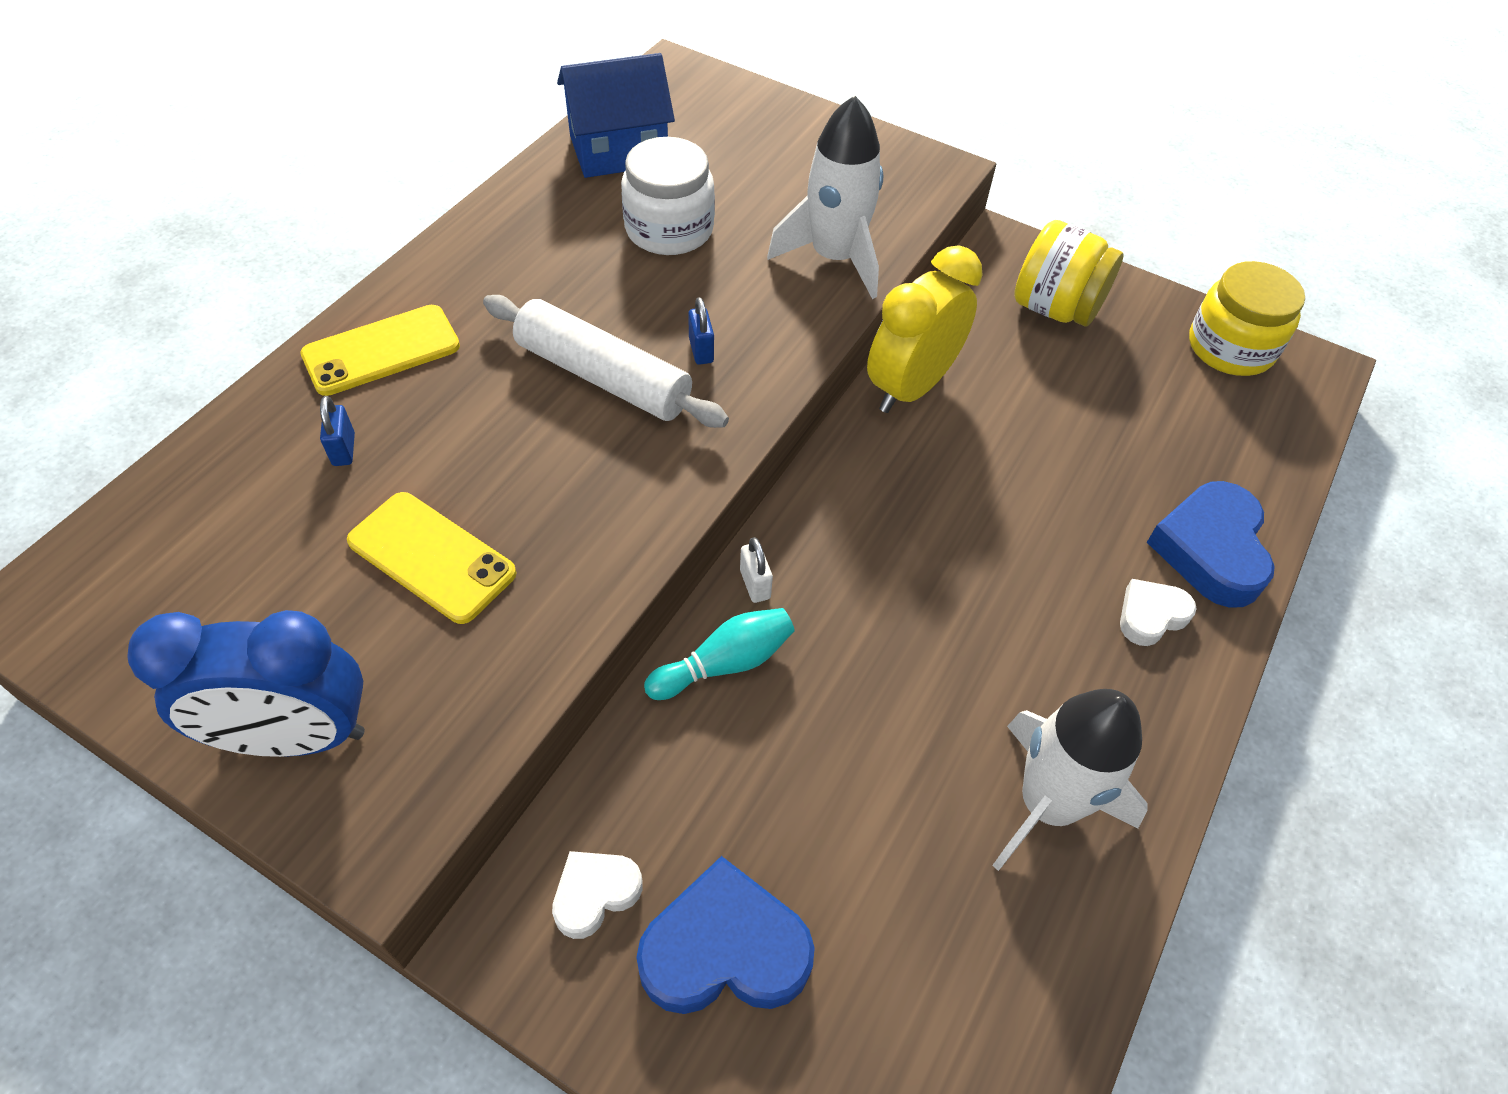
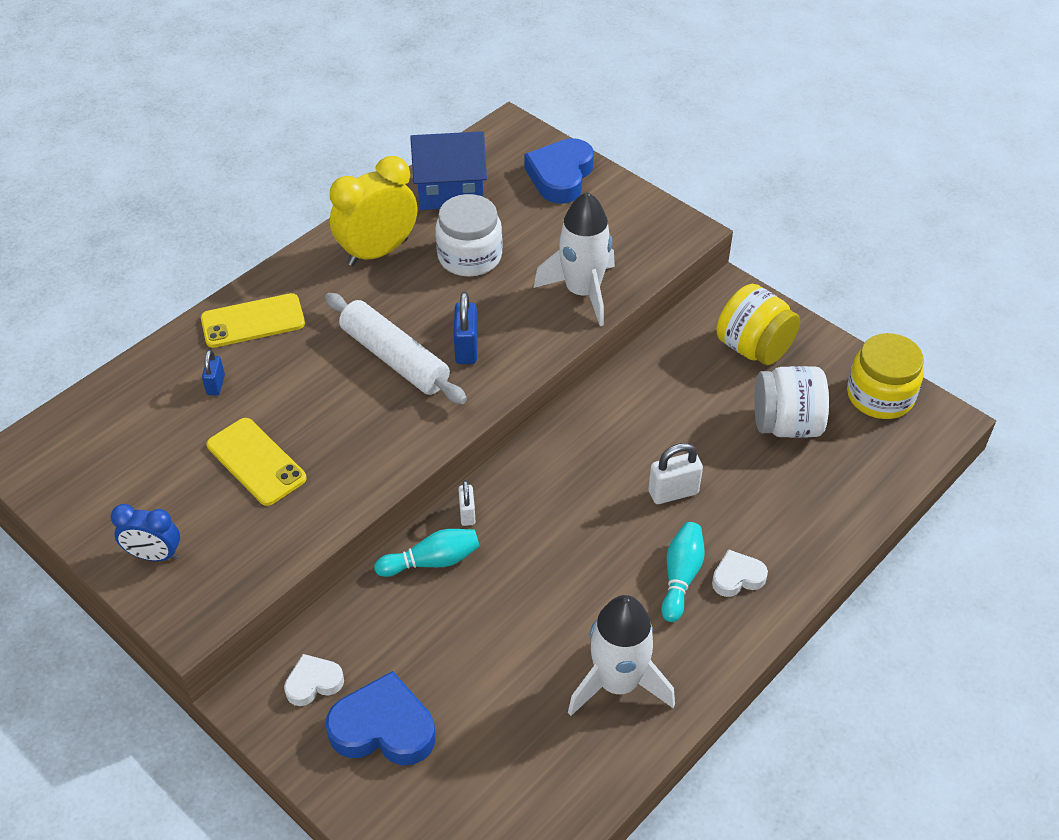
camera: 15 degrees right, 5 degrees down
(295, 736) = (154, 555): blue clock -> blue clock, size x0.58
(701, 350) = (466, 348): blue padlock -> blue padlock, size x1.59
(911, 387) = (621, 393): yellow clock -> yellow clock (378, 252)
(1024, 510) = (673, 492): none -> white padlock
(1077, 627) = (681, 577): none -> turquoise bowling pin
(1132, 399) = (786, 424): none -> white jar
(1210, 550) = (800, 540): blue heart -> blue heart (560, 176)

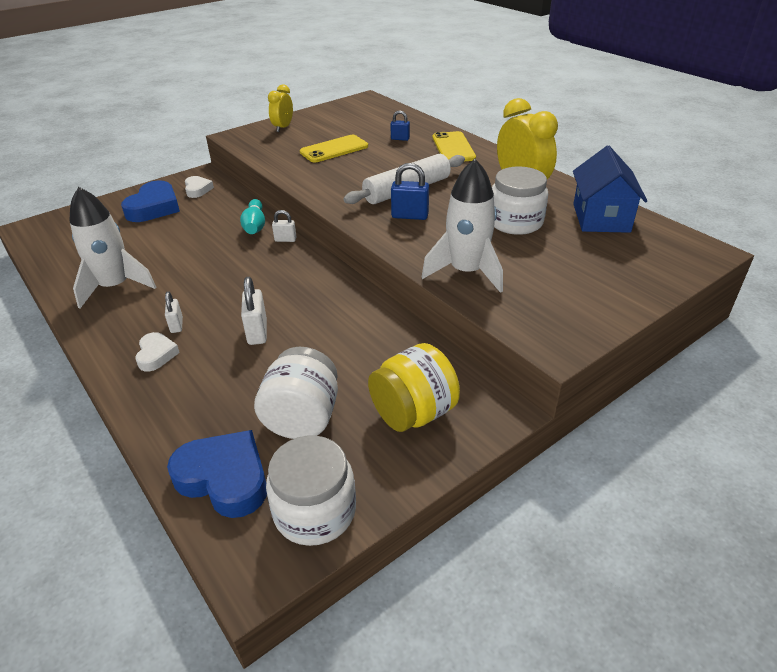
camera: 100 degrees right, 10 degrees down
(154, 555) = (283, 128): blue clock -> yellow clock
(560, 176) = (635, 274): blue heart -> blue heart (224, 478)
(681, 577) = (176, 325): turquoise bowling pin -> white padlock
(880, 396) = (315, 511): yellow jar -> white jar

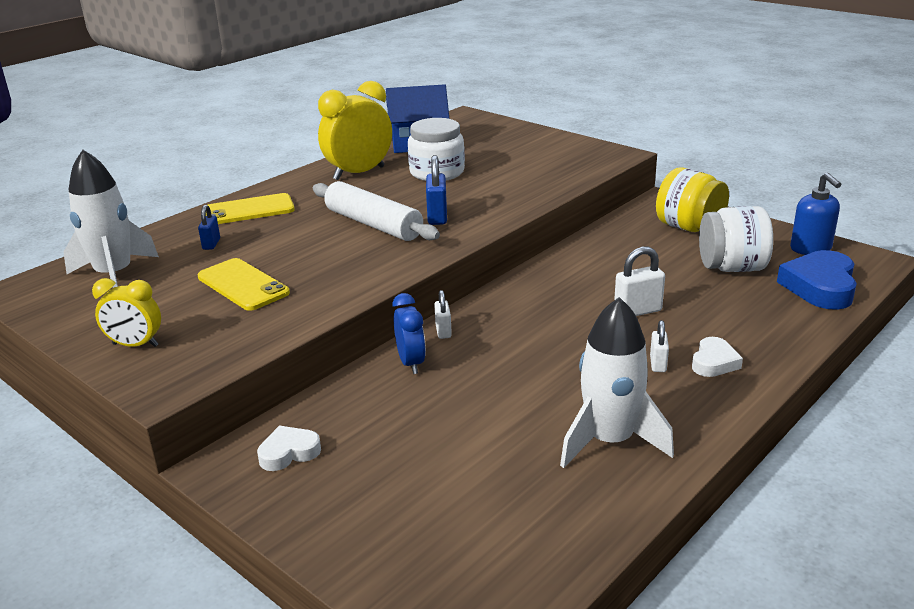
camera: 100 degrees left, 10 degrees down
(154, 207) = (362, 485): blue heart -> none
(156, 355) = (714, 362): white heart -> white heart turned 135 degrees clockwise
(176, 325) = (658, 364): white padlock -> white padlock turned 60 degrees counterclockwise
(255, 226) = (411, 363): turquoise bowling pin -> blue clock
(315, 511) = (811, 249): white jar -> blue soap dispenser
(466, 272) = (535, 185): white rocket -> white rocket (114, 275)

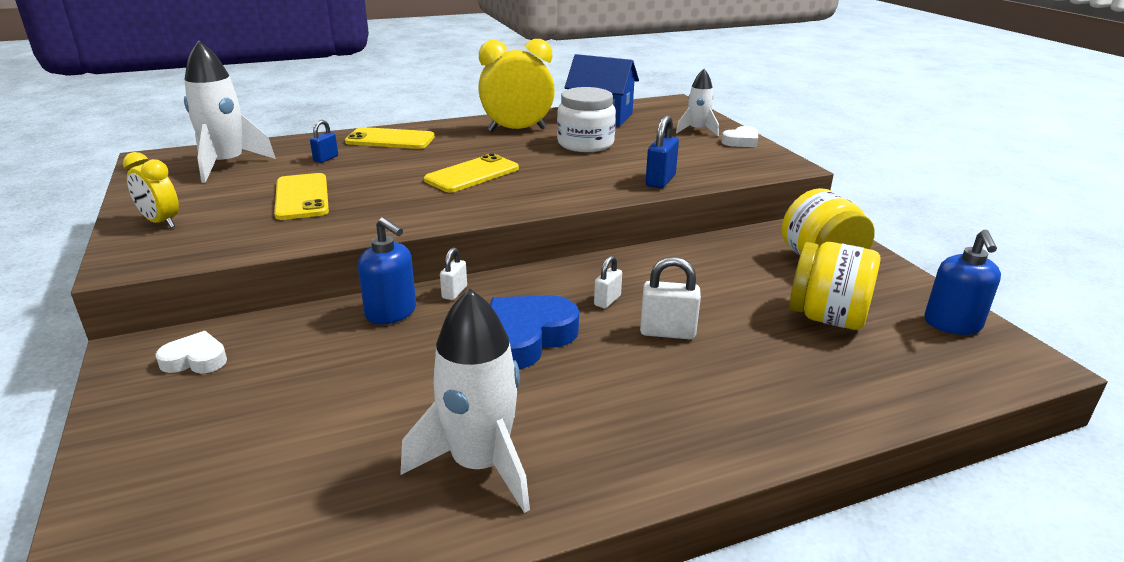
camera: 25 degrees right, 0 degrees up
(373, 224) = (472, 174): white rolling pin -> yellow phone
(411, 363) = (391, 313): blue clock -> blue soap dispenser
(437, 217) = (535, 181): blue padlock -> blue padlock (660, 181)
(515, 139) = (697, 130): none -> white rocket
(658, 364) = (627, 397): white padlock -> white padlock (607, 301)
(714, 362) = (693, 418): white heart -> white heart (741, 141)
(731, 268) = (827, 318): white jar -> yellow jar
(820, 287) = (921, 372): blue heart -> blue heart (526, 338)

